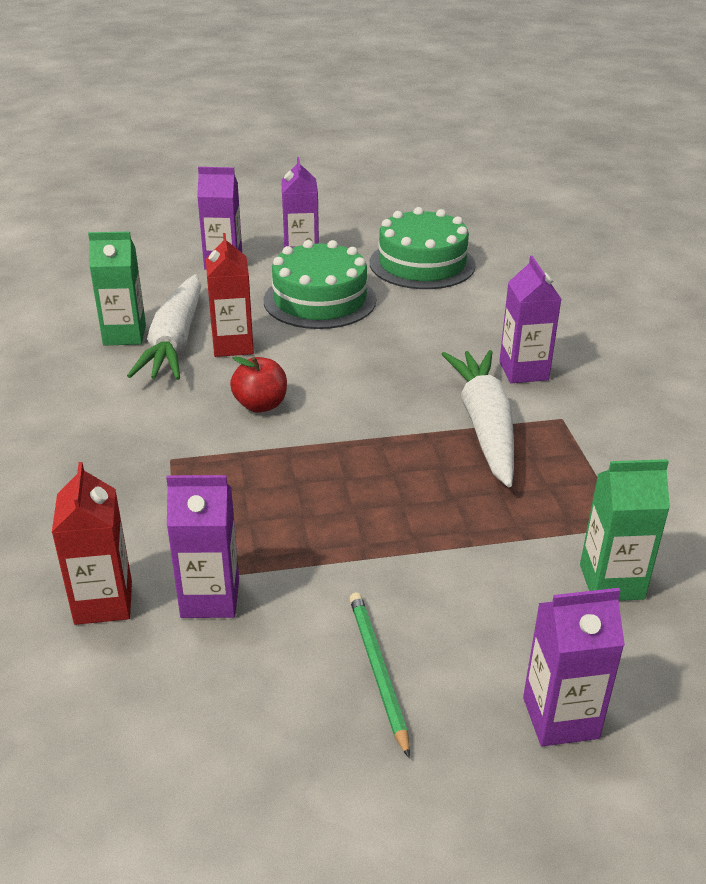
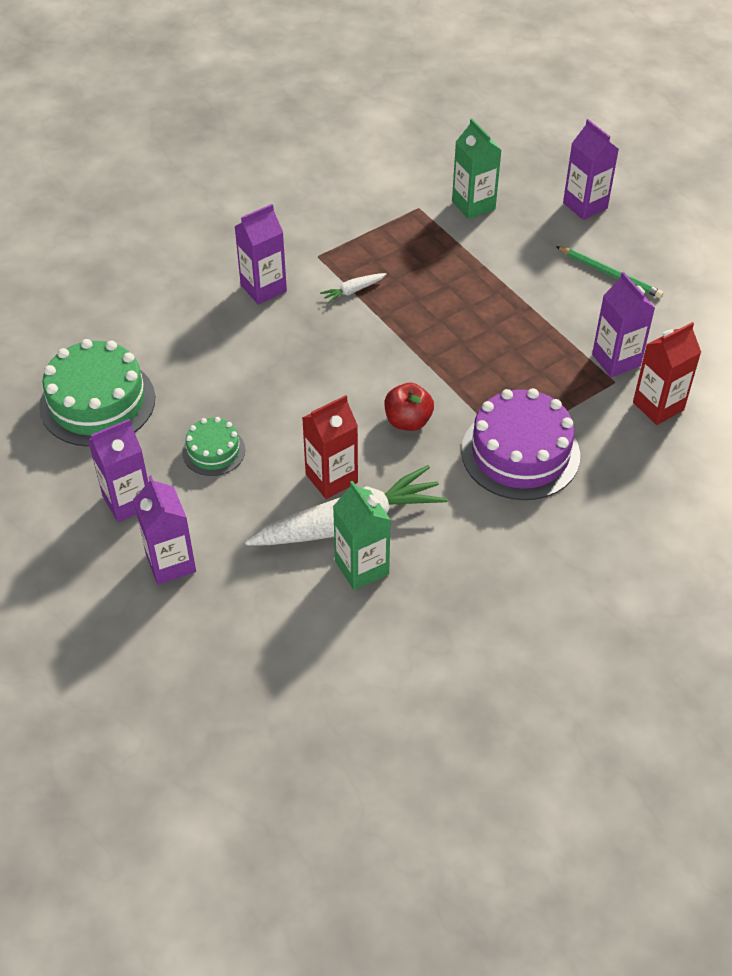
camera: 115 degrees left, 15 degrees up
(149, 462) = (520, 453): none -> purple cake
(319, 300) = (213, 451): green cake -> green cake, size x0.53
(378, 671) = (610, 274): green pencil -> green pencil turned 105 degrees counterclockwise
(484, 426) = (353, 291): white carrot -> white carrot, size x0.40

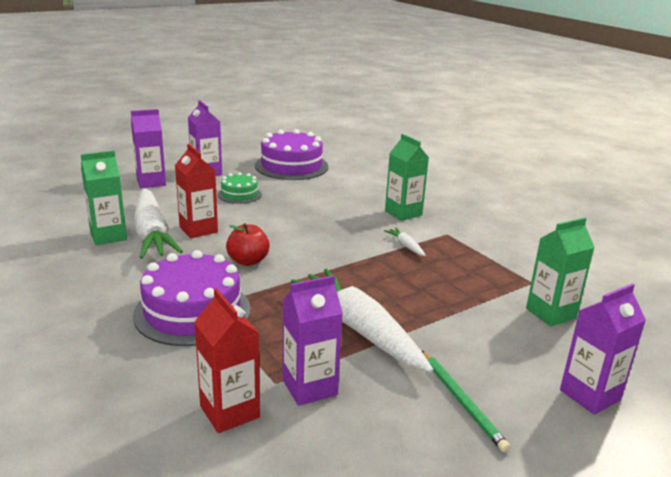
camera: 90 degrees right, 25 degrees down
(97, 402) = (291, 166): green cake -> purple cake
(263, 288) = (403, 213): purple carton -> green carton
(526, 329) = (360, 330): none -> white carrot
(610, 274) = (461, 401): green pencil -> green pencil turned 60 degrees counterclockwise

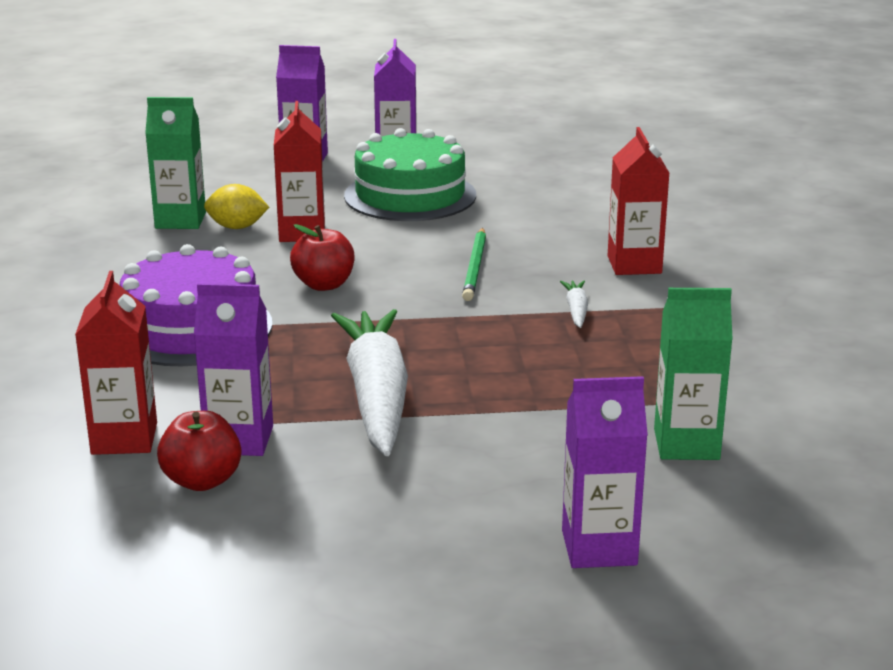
camera: 30 degrees right, 0 degrees up
(152, 234) = (237, 227): white carrot -> yellow lemon
(239, 194) = (410, 195): green cake -> green cake, size x1.89
(291, 166) = (538, 166): purple cake -> none
(318, 428) = (202, 481): none -> red apple
(403, 213) = (634, 265): green carton -> red carton
(461, 401) = (409, 504): green pencil -> green pencil (475, 267)

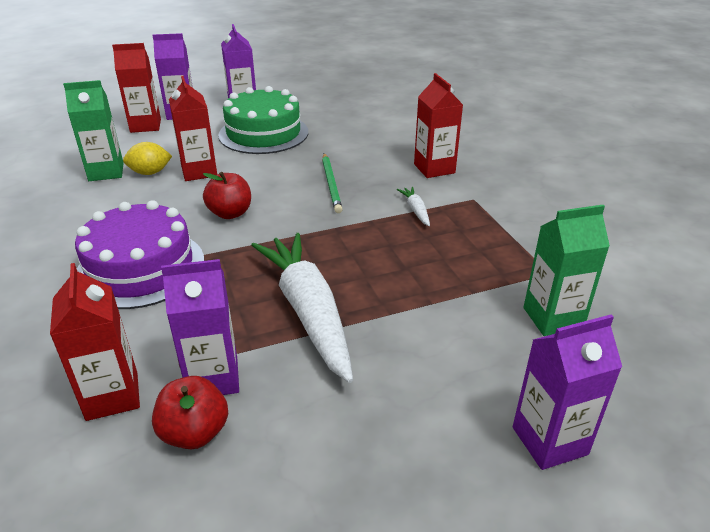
camera: 15 degrees left, 10 degrees up
(250, 169) = (145, 126): none -> red carton

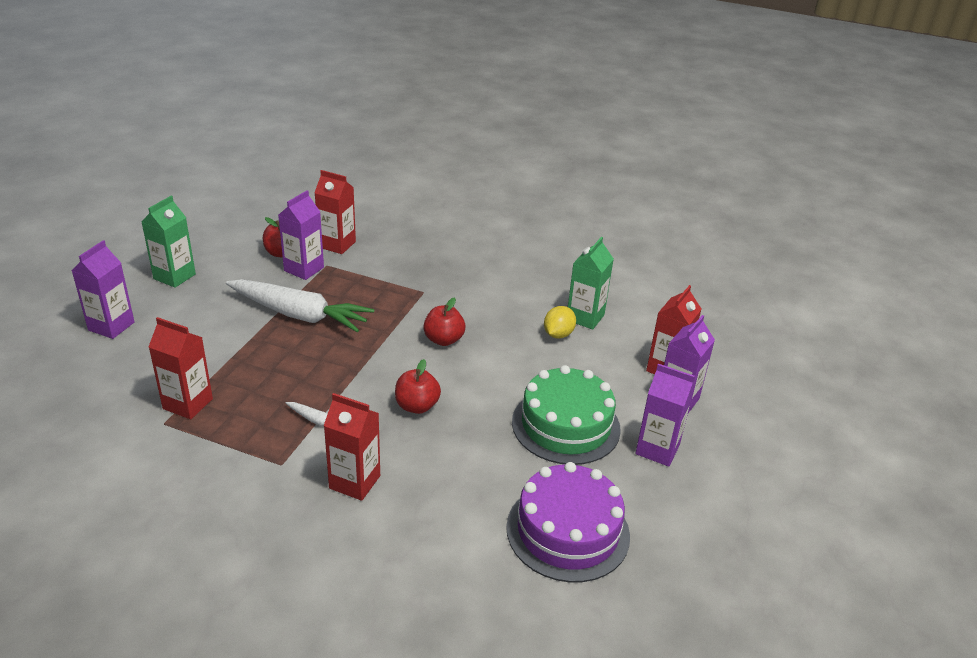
camera: 130 degrees right, 0 degrees up
(140, 268) = (428, 285): purple cake -> purple cake (568, 531)
(199, 171) = (530, 356): red carton -> red carton (188, 404)
(331, 184) = (417, 406): green pencil -> red apple
(553, 318) = (142, 389): green carton -> green carton (174, 276)

